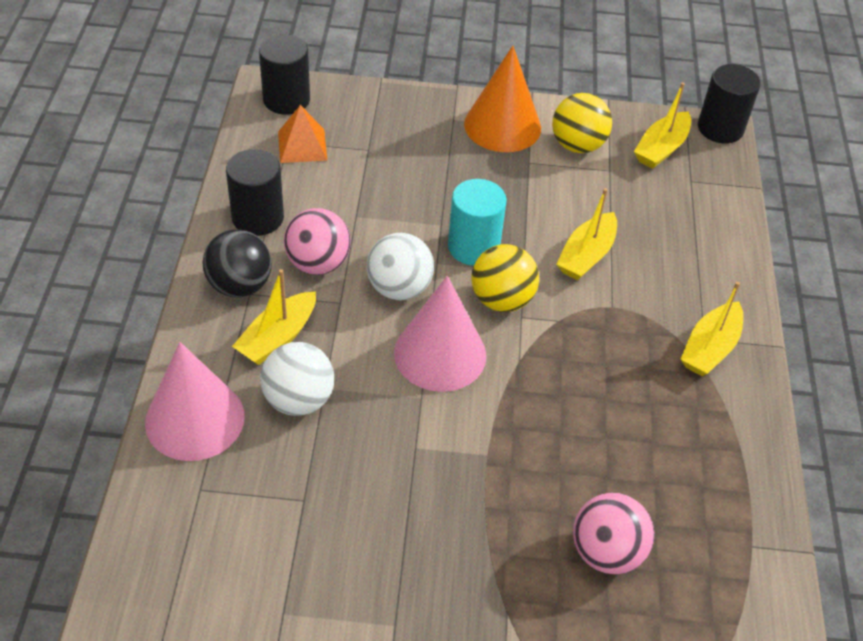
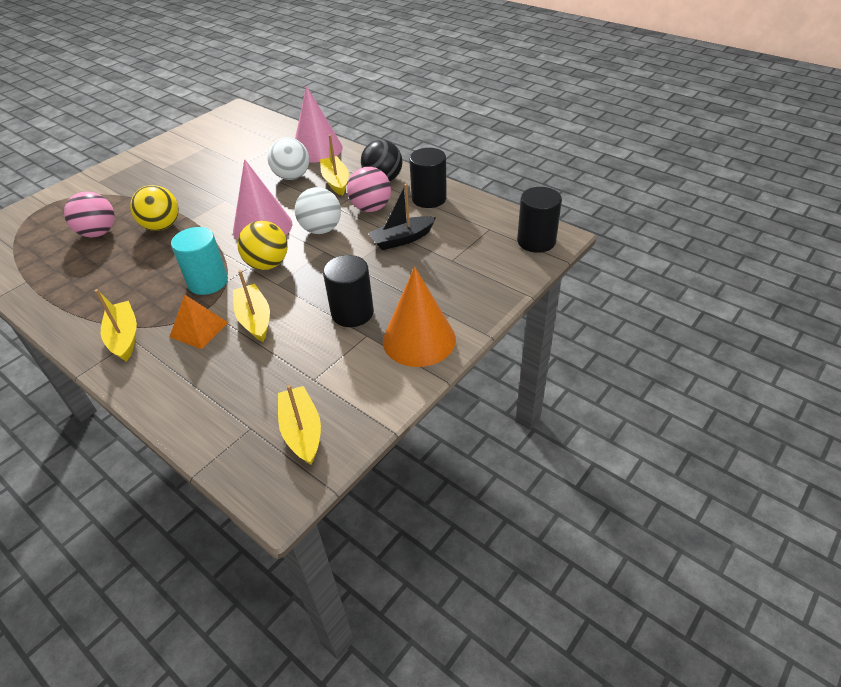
camera: 130 degrees right, 5 degrees down
(302, 145) = (480, 233): orange pyramid -> orange pyramid (199, 329)
(362, 204) = (402, 239): none -> black boat
(473, 247) = (319, 271): turquoise cylinder -> turquoise cylinder (208, 282)
(577, 145) = (357, 374): yellow ball -> yellow ball (162, 226)
(720, 128) = (281, 501): black cylinder -> black cylinder (352, 313)

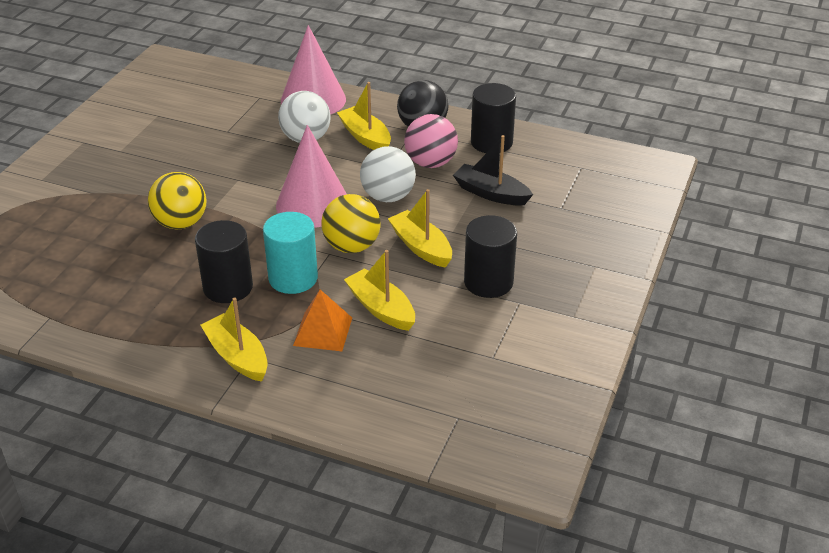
camera: 20 degrees left, 5 degrees down
(98, 233) = (100, 244): pink ball -> none
(302, 431) = (516, 409): yellow boat -> yellow boat (421, 247)
(402, 239) = (491, 193): black boat -> black boat turned 75 degrees clockwise
(419, 339) = (578, 296): orange cone -> none
(536, 241) = (639, 173): black cylinder -> black cylinder (228, 287)

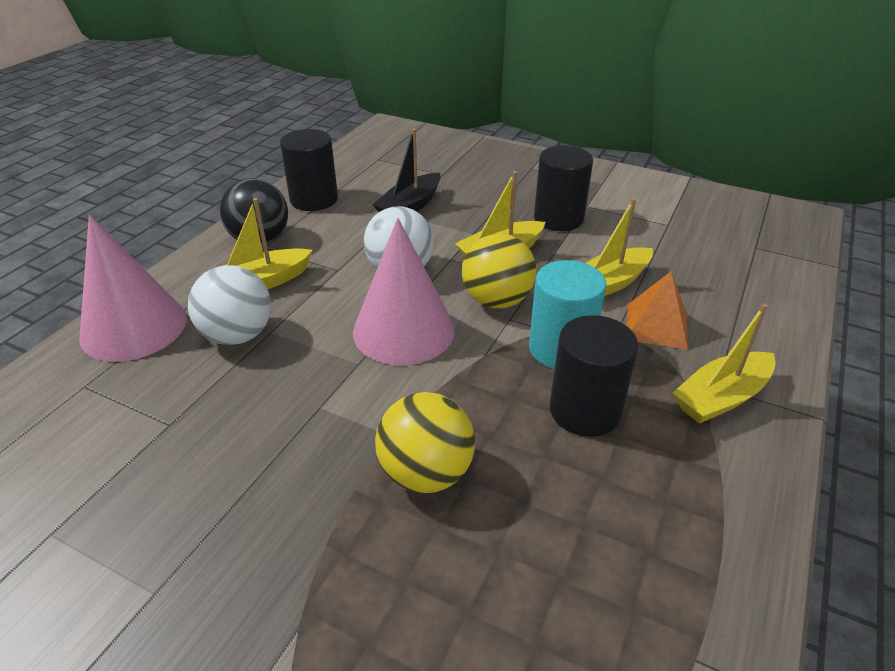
camera: 85 degrees left, 0 degrees up
(430, 163) = (340, 238): pink ball -> none

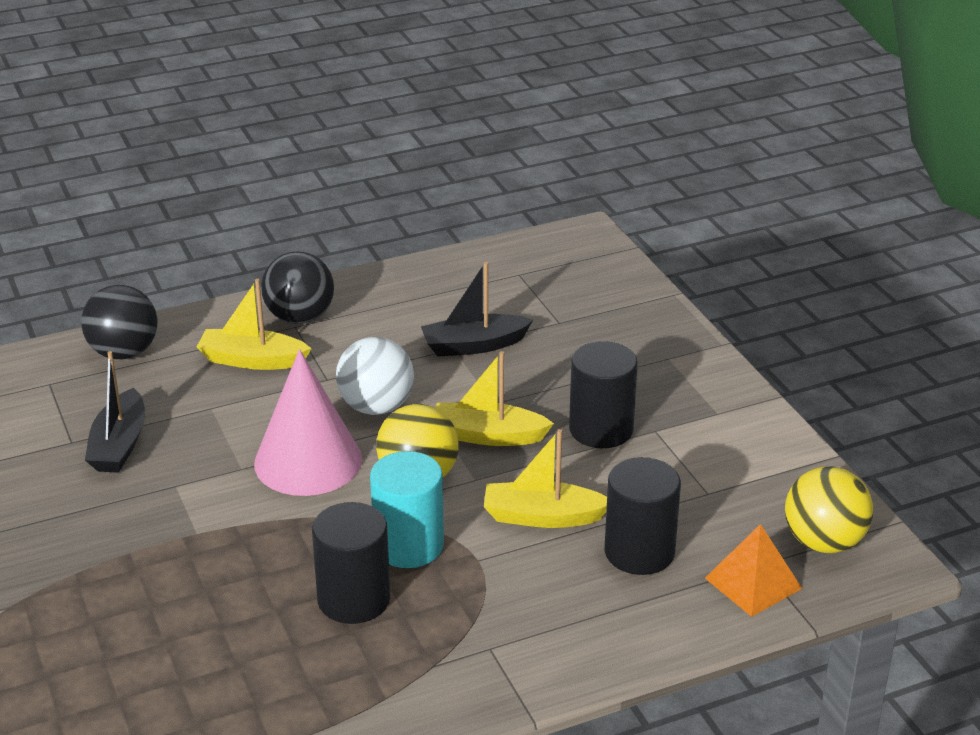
camera: 40 degrees right, 5 degrees down
(134, 327) = (124, 352): pink cone -> black ball
(223, 401) = (119, 445): none -> black boat
(238, 335) = (185, 398): white ball -> none
(314, 199) = (396, 295): black cylinder -> black cylinder (639, 552)
(426, 473) = (185, 570): yellow ball -> yellow ball (823, 542)
(656, 326) = (522, 574): orange pyramid -> orange pyramid (753, 583)
(721, 397) = (477, 656): yellow boat -> none

